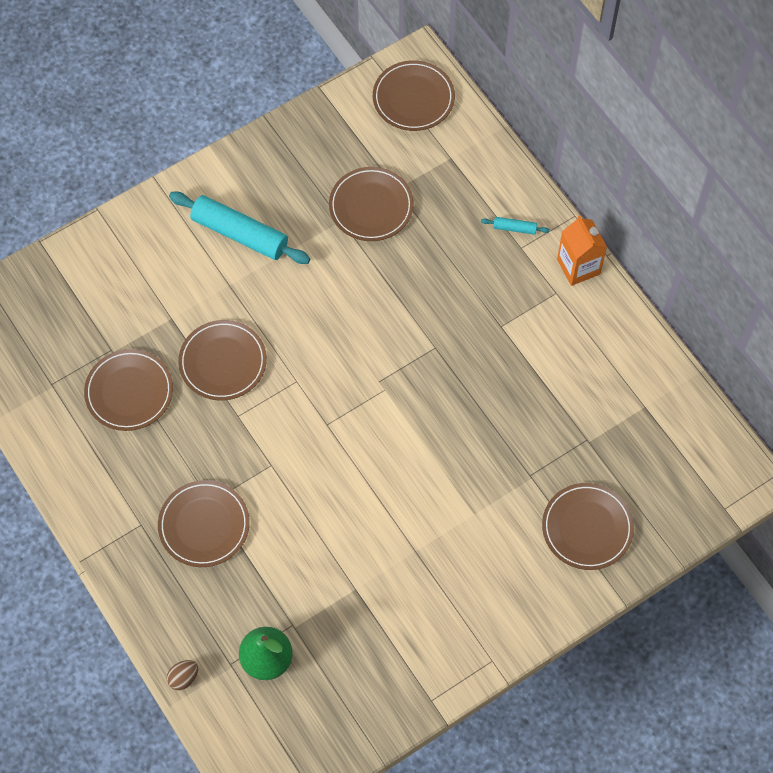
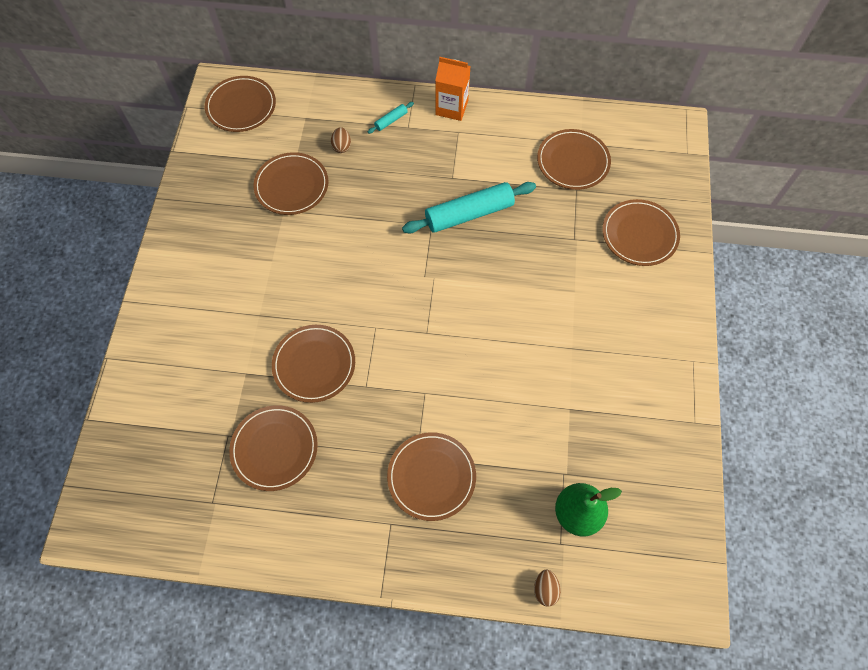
camera: 50 degrees left, 0 degrees up
(240, 234) = (227, 278): turquoise rolling pin -> turquoise rolling pin (469, 214)
(448, 211) = (342, 146): none -> brown egg
(616, 414) = (573, 161): none -> brown plate

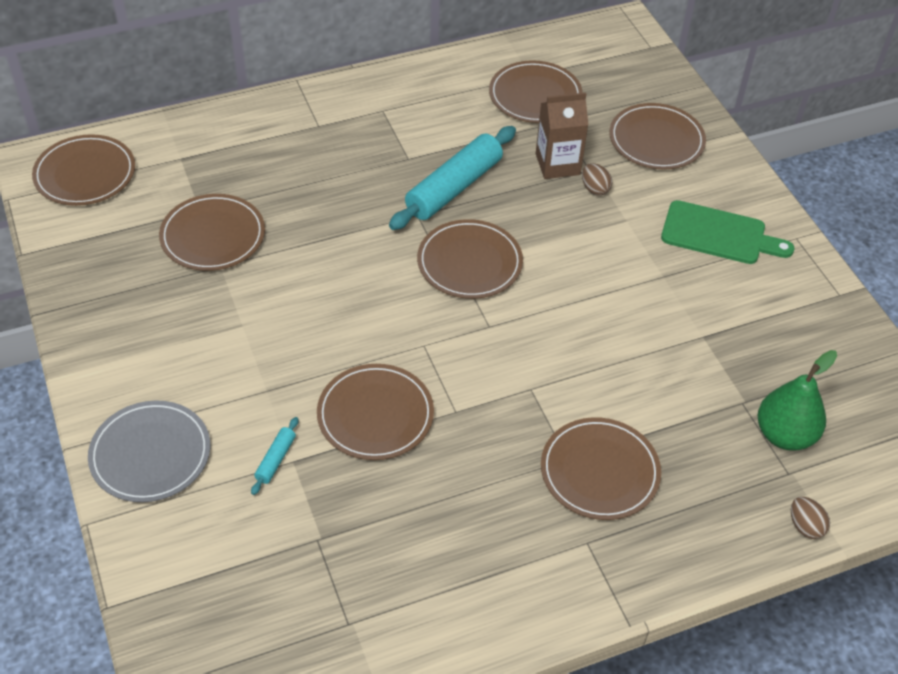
camera: 30 degrees left, 15 degrees down
(167, 328) = (150, 454): none -> grey plate
(274, 448) = (388, 527): brown plate -> brown plate (469, 262)
(342, 146) = (249, 172): brown egg -> brown egg (595, 189)
(391, 120) = (293, 125): turquoise rolling pin -> turquoise rolling pin (276, 459)
(451, 107) = (358, 89): orange carton -> none
(553, 225) = (557, 164): none -> brown carton
(635, 332) = (719, 234): none -> green cutting board

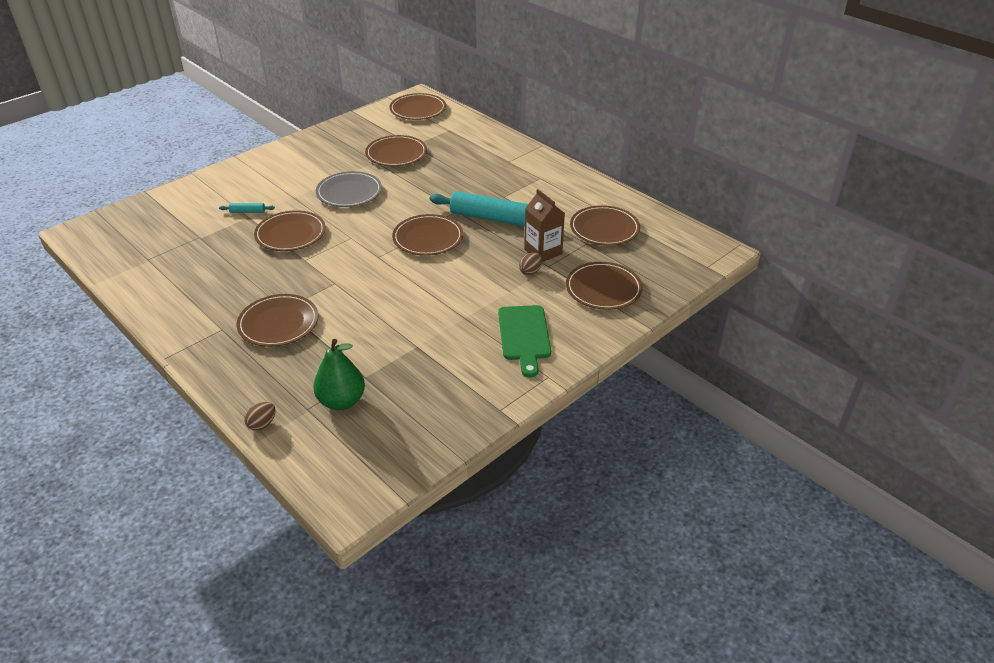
camera: 70 degrees right, 10 degrees down
(150, 454) = (238, 177): grey plate -> grey plate (349, 192)

